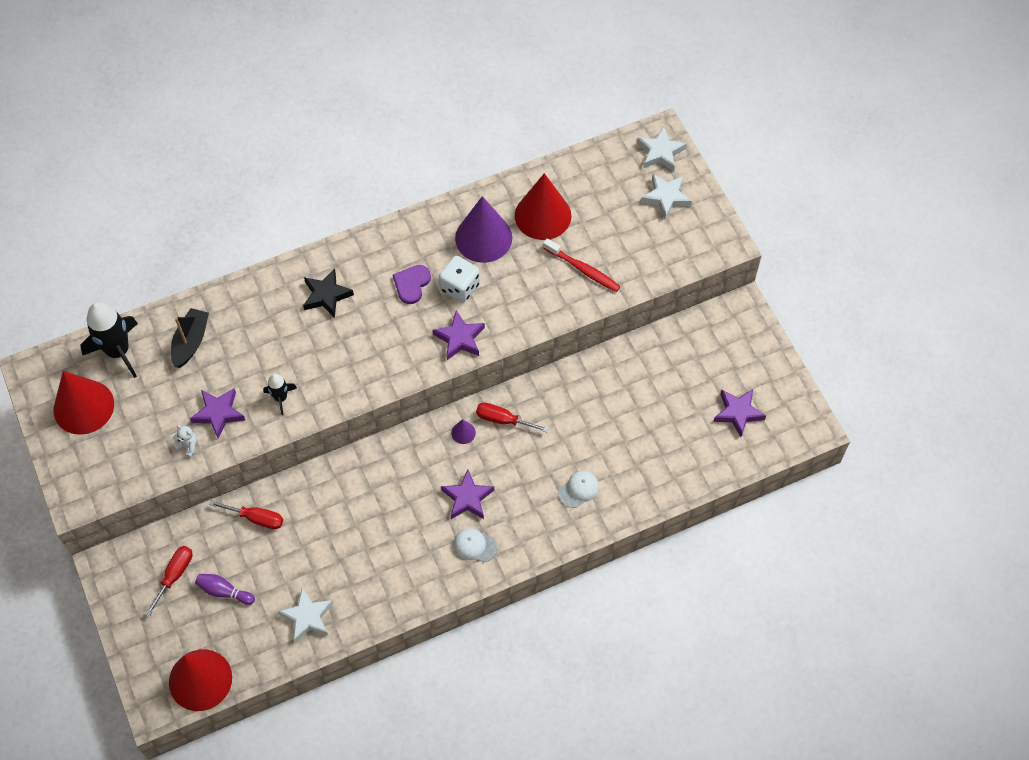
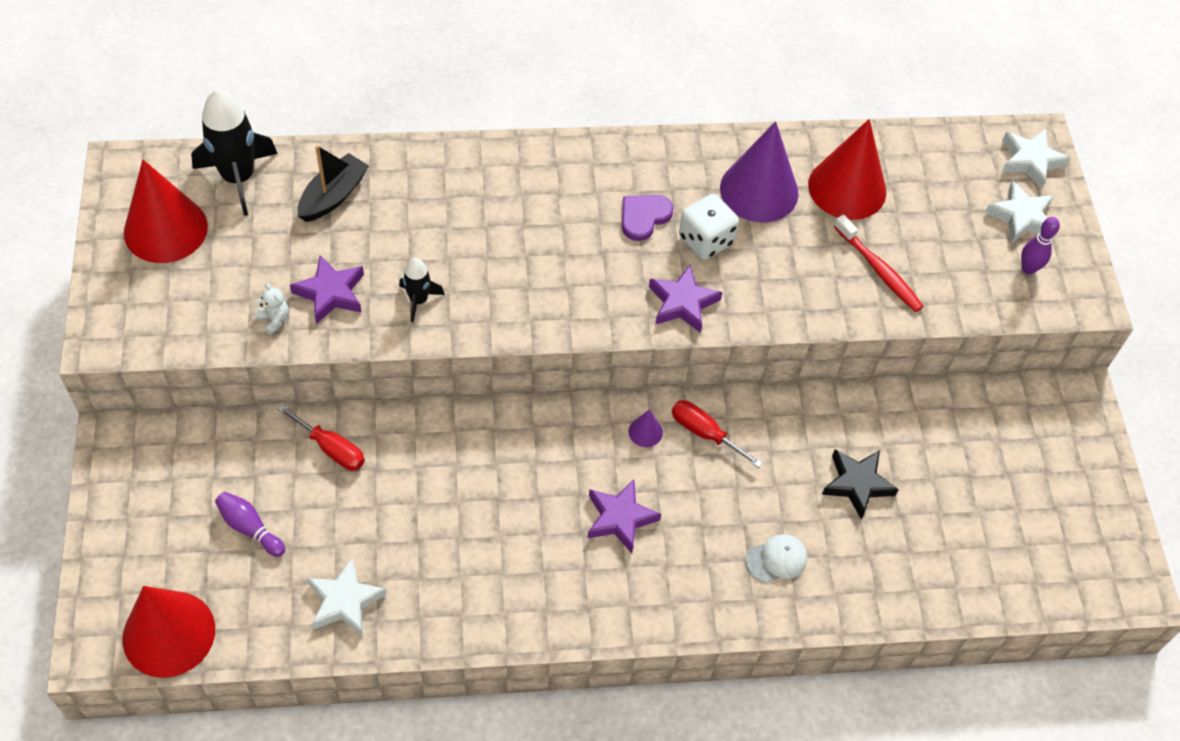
camera: 15 degrees right, 5 degrees down
(175, 575) = (196, 484): red screwdriver -> none
(326, 295) = (528, 195): black star -> black star (857, 484)
(474, 546) = (606, 585): white cap -> none
(681, 234) = (1028, 269): none -> purple bowling pin
(738, 413) = (1034, 532): purple star -> none

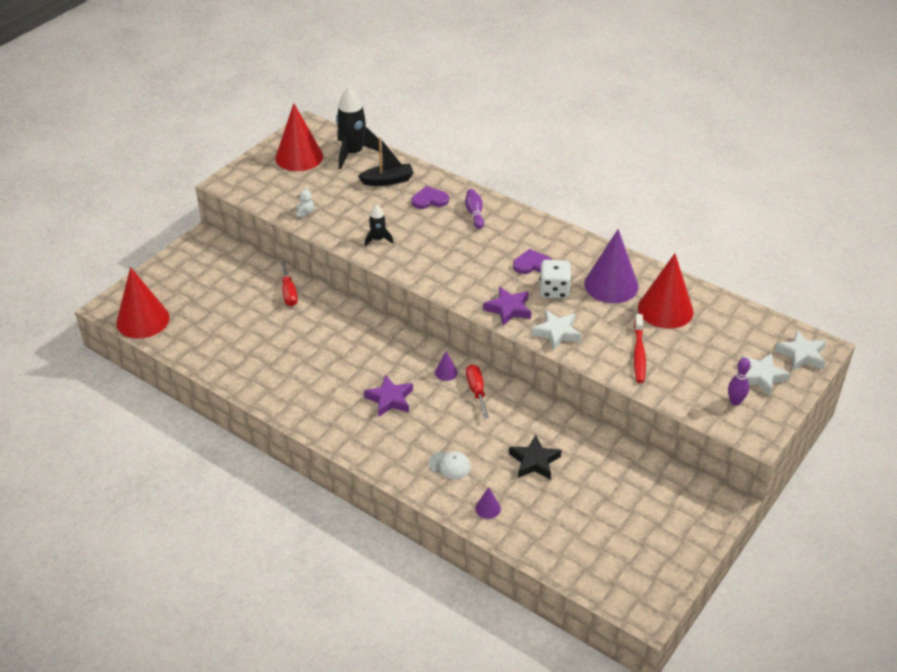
camera: 45 degrees right, 15 degrees down
(250, 528) = (219, 302): purple bowling pin -> purple bowling pin (474, 213)
(331, 293) = (341, 216): purple star -> none
(345, 601) = (226, 353): white star -> white star (557, 333)
(420, 194) = (429, 200): none -> purple heart
(870, 585) = (487, 508): none -> purple cone

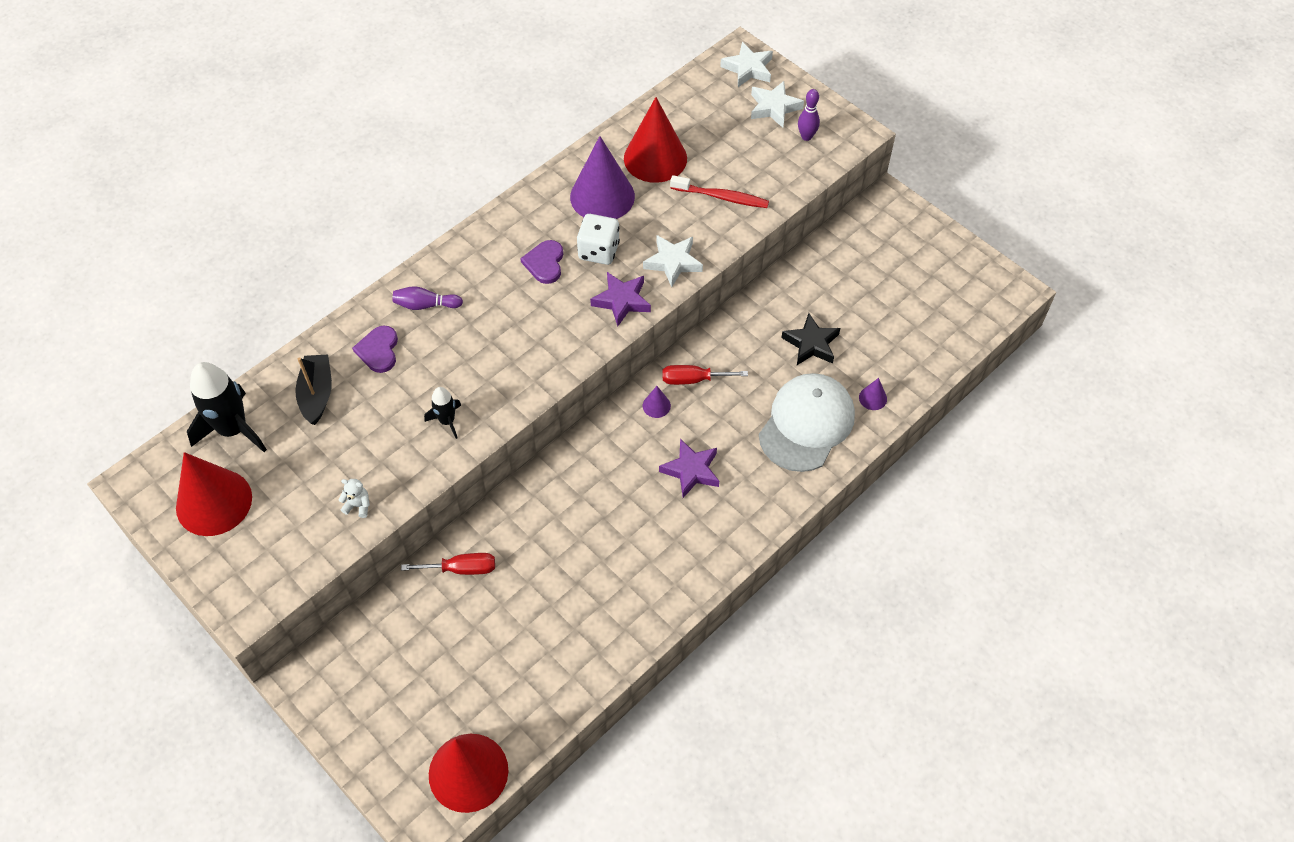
camera: 80 degrees left, 15 degrees up
(449, 465) = (806, 424): white cap -> white cap, size x2.26

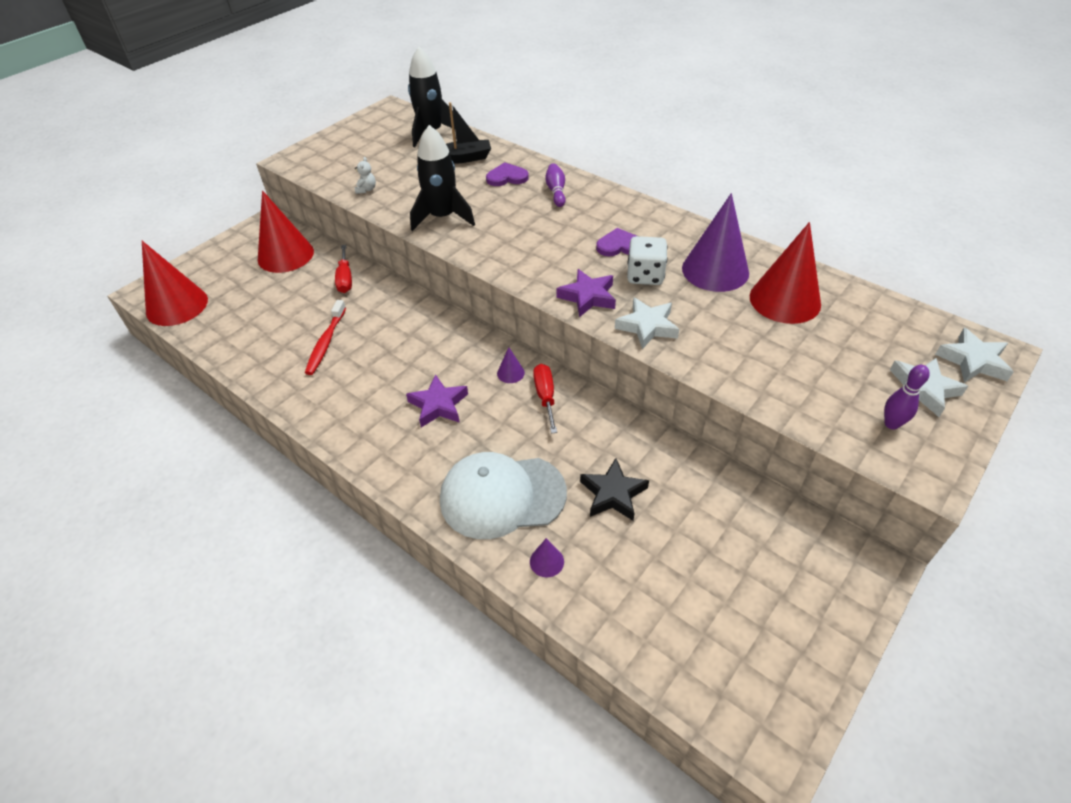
camera: 85 degrees right, 10 degrees down
(214, 502) = (373, 136): red cone -> red cone (285, 255)
(447, 421) = (442, 217): black rocket -> black rocket, size x1.90
(722, 197) = (754, 355): red toothbrush -> red toothbrush (326, 343)
(806, 424) = (502, 496): white cap -> white cap turned 150 degrees clockwise

